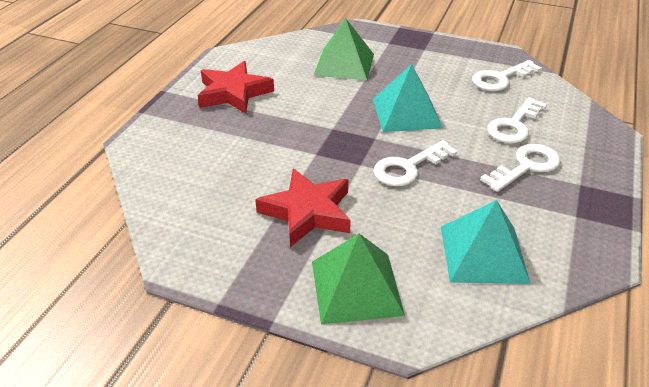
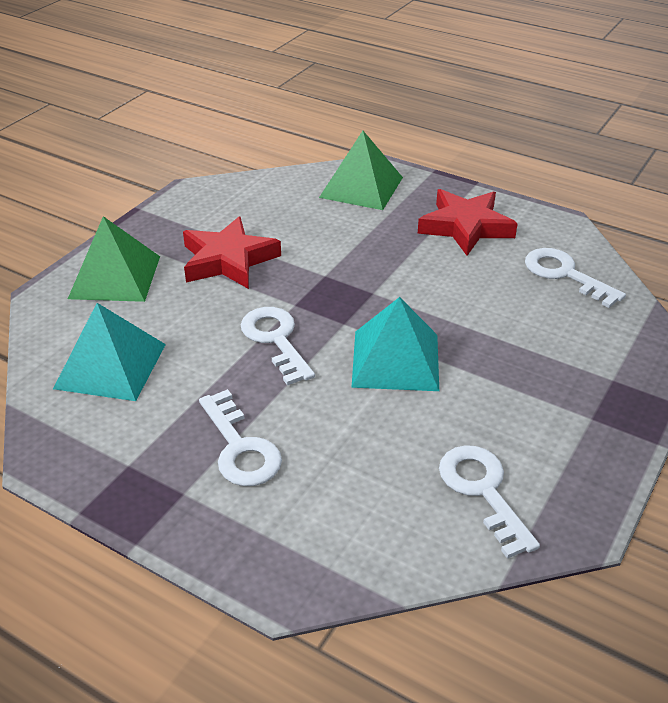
camera: 100 degrees right, 0 degrees up
(344, 64) = (537, 322): green pyramid -> green pyramid (361, 187)
(514, 125) = (340, 466): white key -> white key (565, 274)

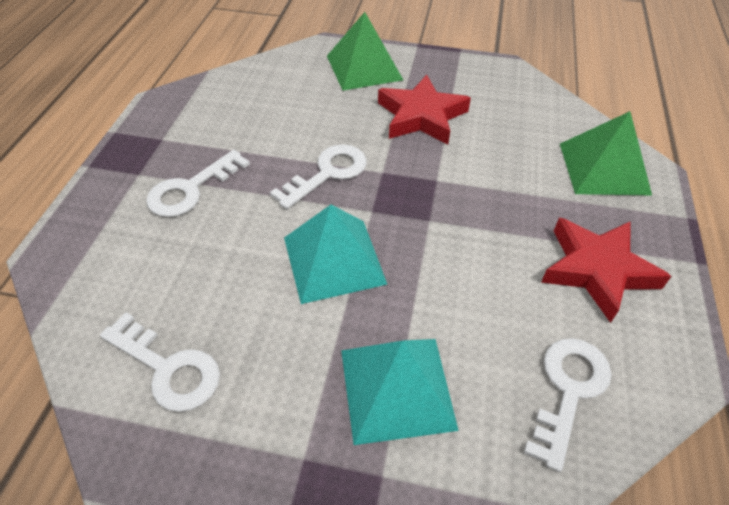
camera: 70 degrees right, 10 degrees up
(110, 366) = (261, 98): turquoise pyramid -> turquoise pyramid (396, 388)
(483, 491) = (168, 368): white key -> white key turned 75 degrees clockwise

